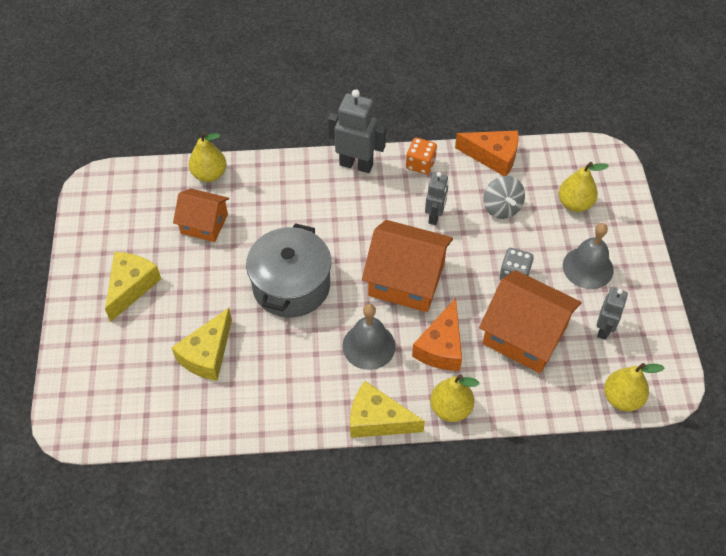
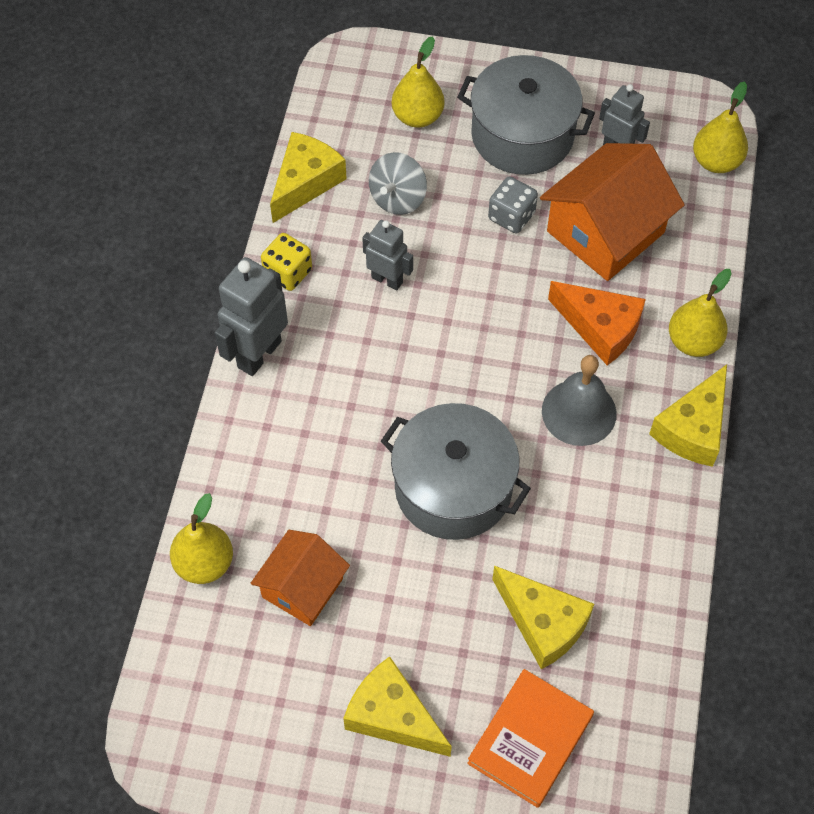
camera: 75 degrees left, 5 degrees up
(127, 362) = (530, 740): none -> orange book
(406, 280) = (484, 341): orange house -> none
(420, 164) = (288, 272): orange dice -> yellow dice
(493, 156) = (305, 182): orange cheese -> yellow cheese
(501, 208) = (398, 198): grey spinning top -> grey spinning top turned 120 degrees clockwise
(588, 267) = (522, 135): grey bell -> grey pot

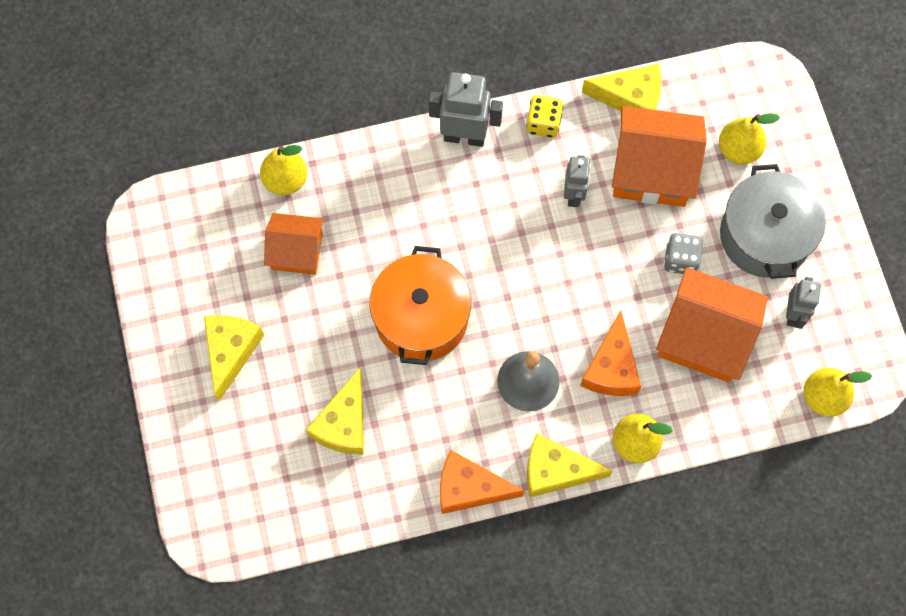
camera: 65 degrees right, 10 degrees up
(398, 198) = (652, 170): grey spinning top -> orange house
(453, 488) = (421, 317): grey pot -> orange pot
(530, 740) = (253, 449): orange book -> none
(677, 522) = (469, 488): none -> orange cheese

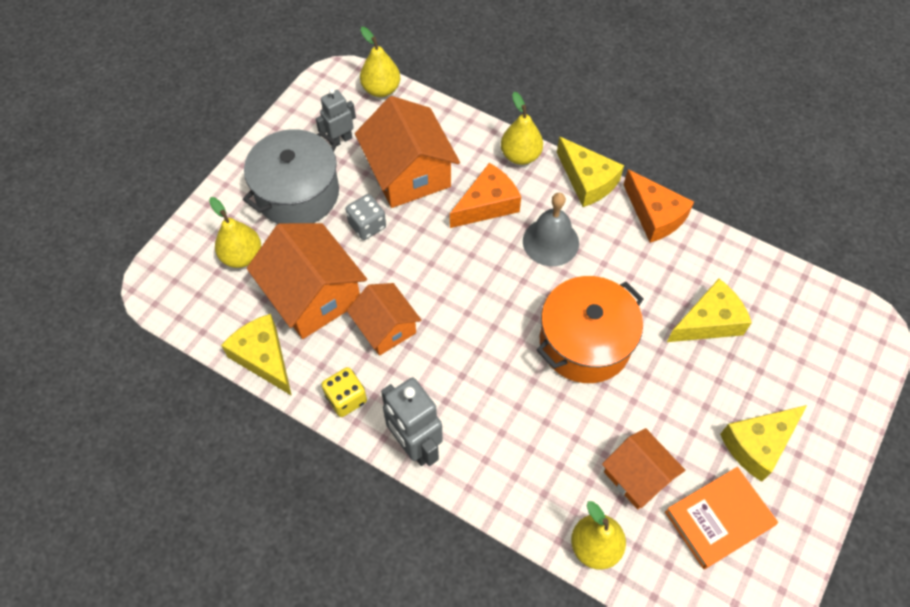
camera: 135 degrees left, 10 degrees down
(218, 271) = (718, 519): none -> orange book
(574, 195) = (385, 328): grey robot -> orange house

